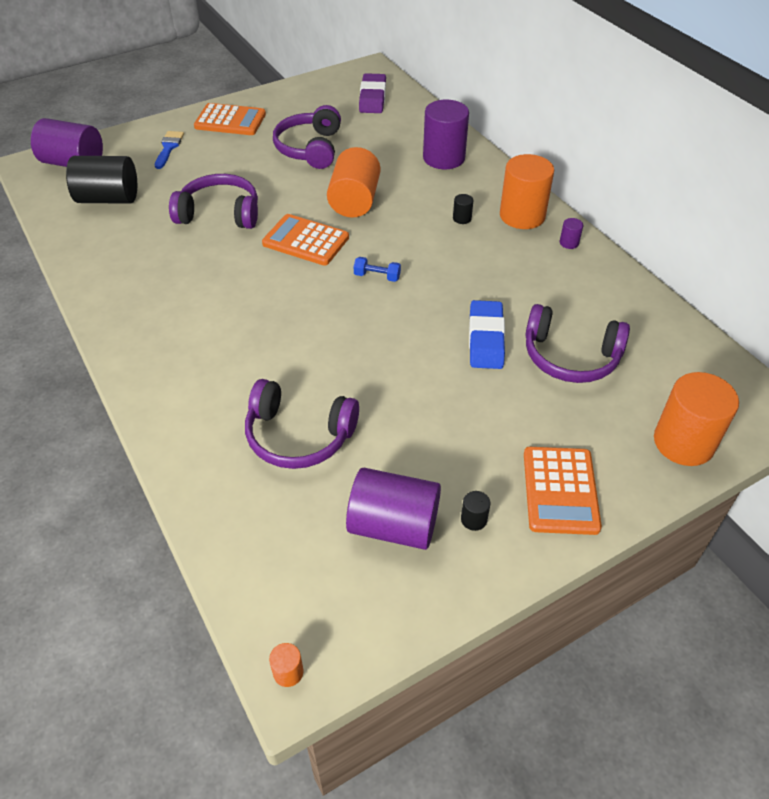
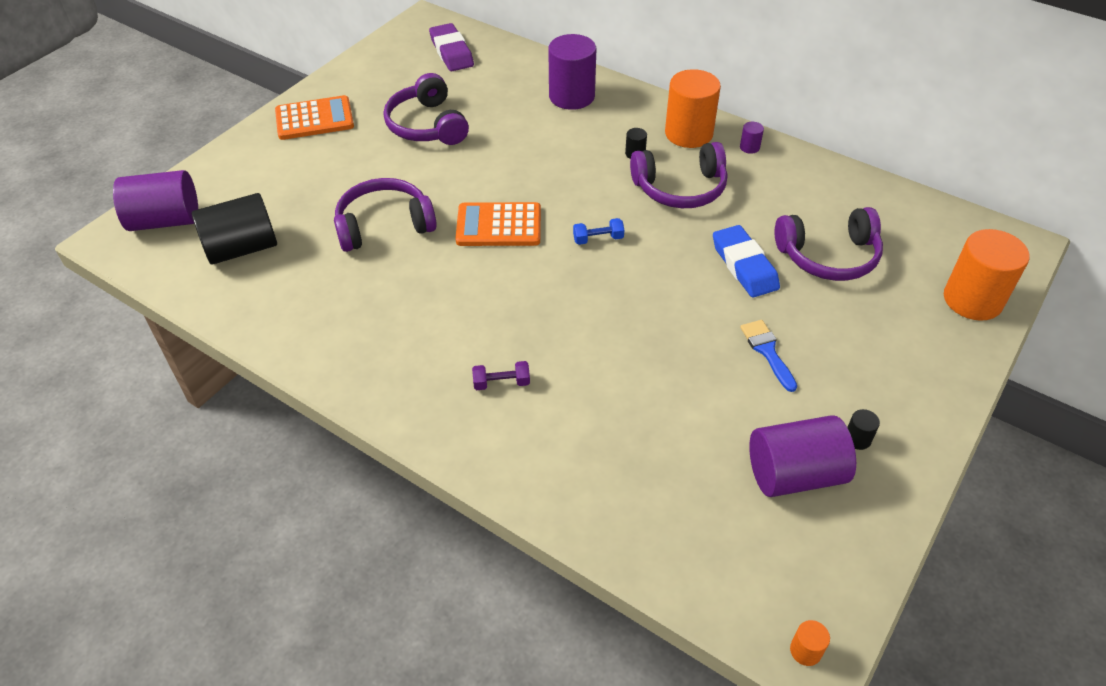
camera: 25 degrees left, 0 degrees up
(169, 148) = (267, 169): blue brush -> blue brush (767, 351)
(214, 360) = (501, 383): none -> purple dumbbell
(299, 435) = (644, 425): purple headphones -> purple headphones (680, 188)
(354, 201) = (517, 168): orange cylinder -> none
(560, 490) = (908, 382): orange calculator -> none

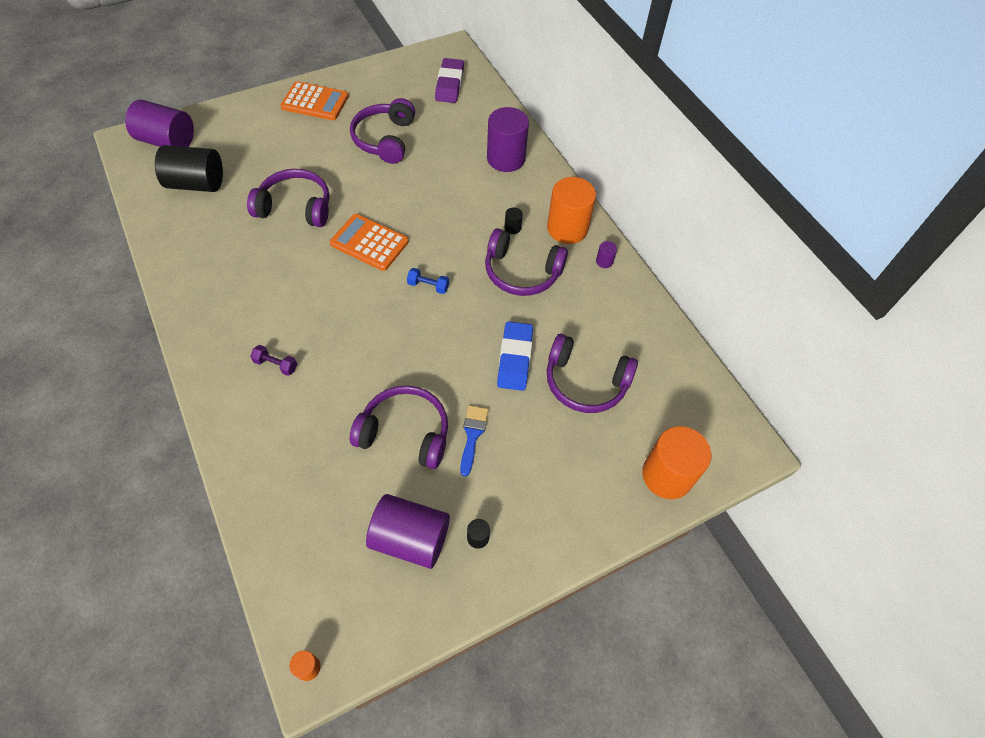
camera: 25 degrees right, 10 degrees up
(699, 381) = (405, 433): none -> purple headphones

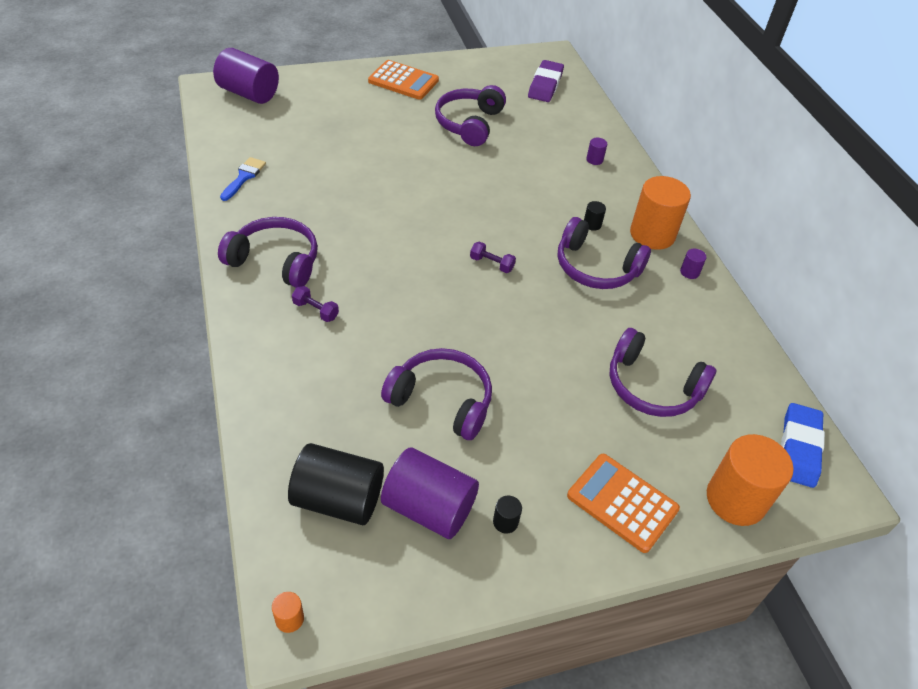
camera: 10 degrees right, 10 degrees down
(196, 184) = (269, 134): black cylinder -> black cylinder (338, 499)
(295, 207) = (365, 170): purple headphones -> purple headphones (275, 261)
(369, 243) = (436, 214): orange calculator -> orange calculator (622, 502)
(428, 286) = (491, 264): blue dumbbell -> purple dumbbell
(472, 435) = (516, 416): blue brush -> blue brush (244, 177)
(506, 158) = (594, 160): purple cylinder -> purple cylinder, size x0.41
(515, 358) = (575, 349): blue eraser -> blue eraser (799, 448)

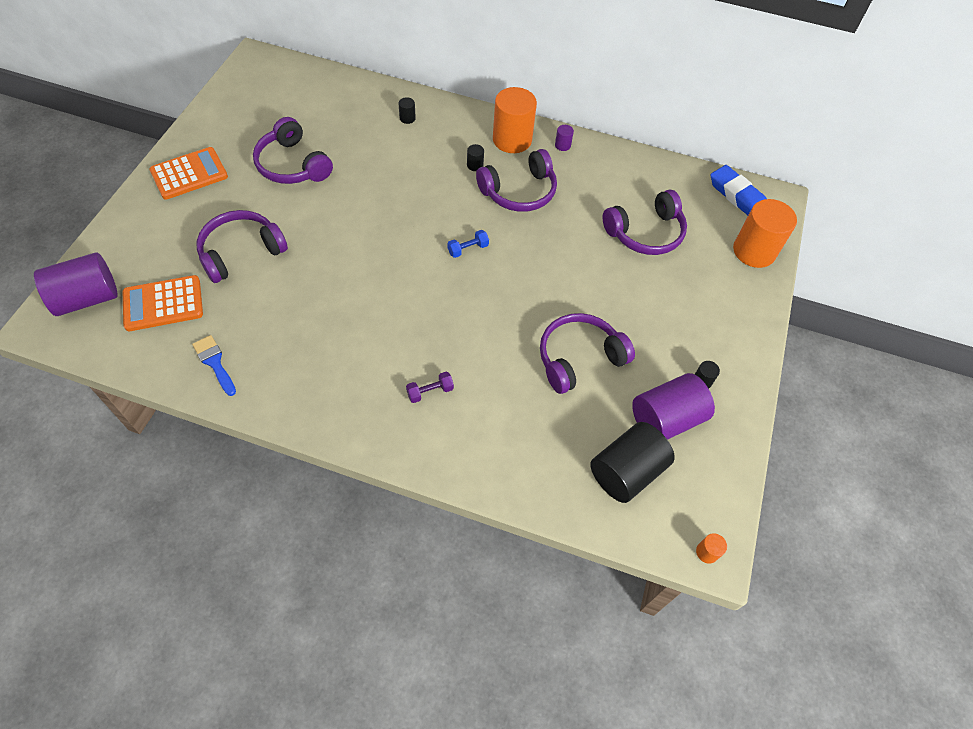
camera: 55 degrees left, 10 degrees up
(275, 261) = (349, 392): purple headphones -> purple headphones (241, 252)
(491, 264) = (468, 249): purple dumbbell -> blue dumbbell
(545, 85) = (290, 88): purple eraser -> none
(594, 160) = (407, 118): purple cylinder -> black cylinder
(622, 502) = (724, 309): orange calculator -> orange calculator (163, 304)

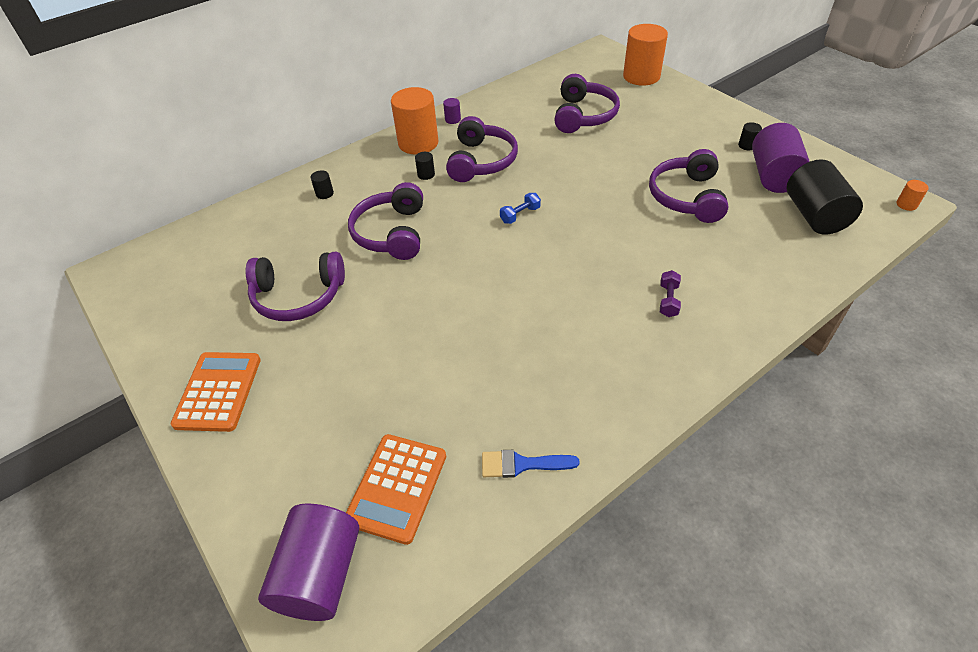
camera: 50 degrees left, 10 degrees down
(241, 252) = (381, 383): purple headphones -> purple headphones (392, 233)
(468, 249) = (520, 215): blue dumbbell -> blue dumbbell turned 45 degrees clockwise
(737, 195) = (582, 63): blue eraser -> none

